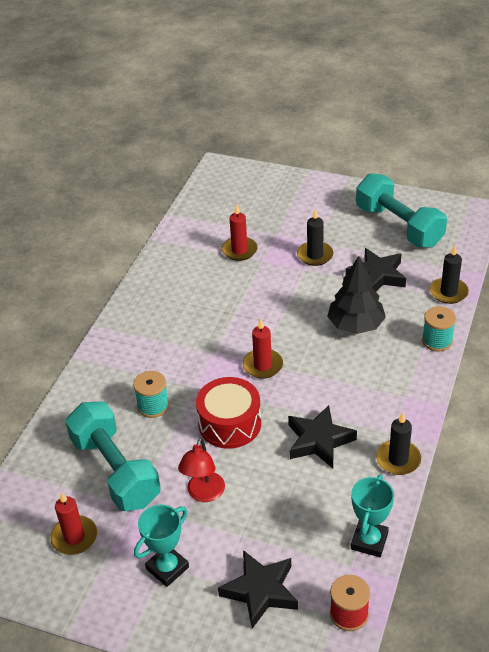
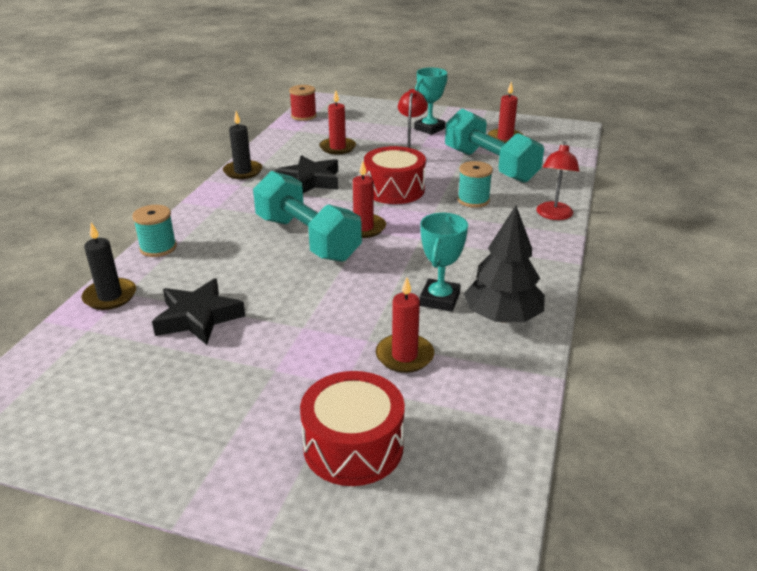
camera: 175 degrees right, 10 degrees down
(85, 382) = (553, 215): none -> red lamp
(260, 591) = (362, 122): black star -> none
(270, 204) = (353, 446): none -> red drum
(293, 514) = (337, 148): none -> red candle
(315, 255) = (283, 347): black candle -> none
(355, 325) = (248, 262): black tree -> black tree (502, 317)
(369, 541) = (281, 138): turquoise trophy -> turquoise trophy (440, 299)
(399, 226) = (126, 396): turquoise dumbbell -> turquoise dumbbell (307, 238)

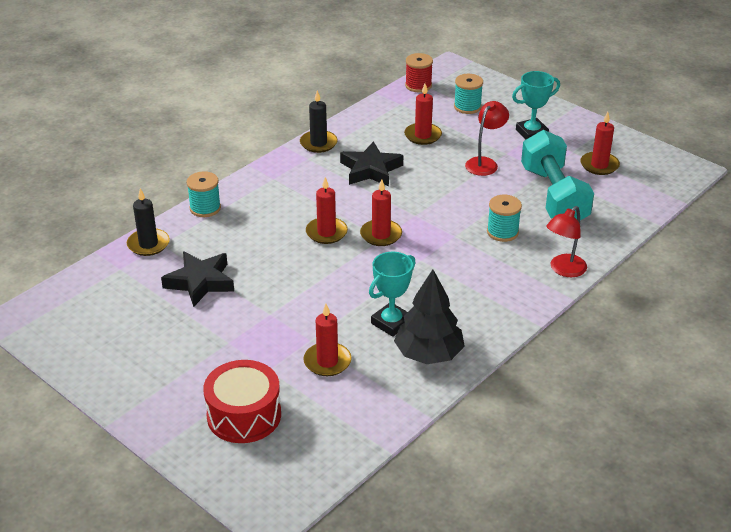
camera: 25 degrees right, 5 degrees up
(307, 238) = (326, 232): turquoise dumbbell -> red candle
(359, 122) = (467, 107): none -> turquoise spool
(394, 190) = (438, 200): red drum -> none

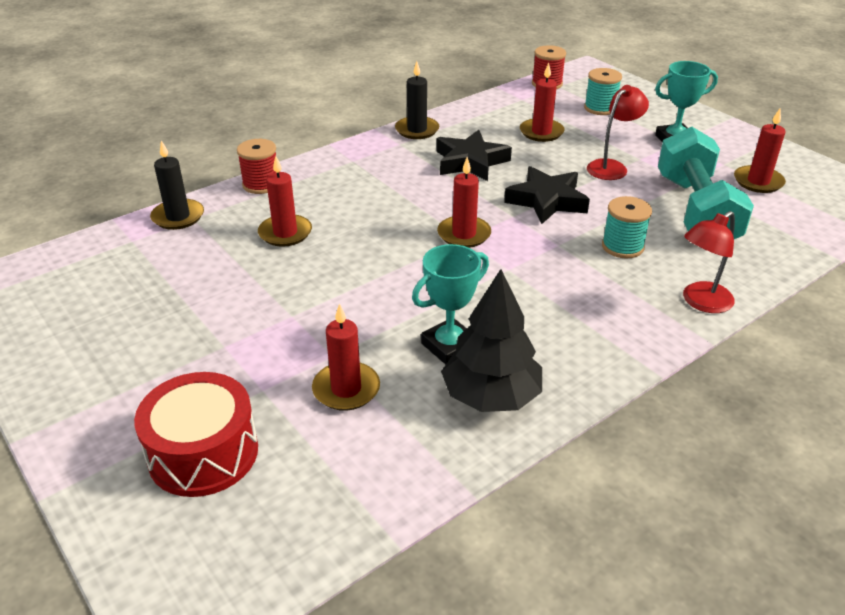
camera: 10 degrees right, 0 degrees up
(200, 282) = (220, 266): black star -> black star (547, 201)
(205, 208) = (261, 184): turquoise spool -> red spool
(326, 232) = (396, 225): red candle -> red candle (285, 233)

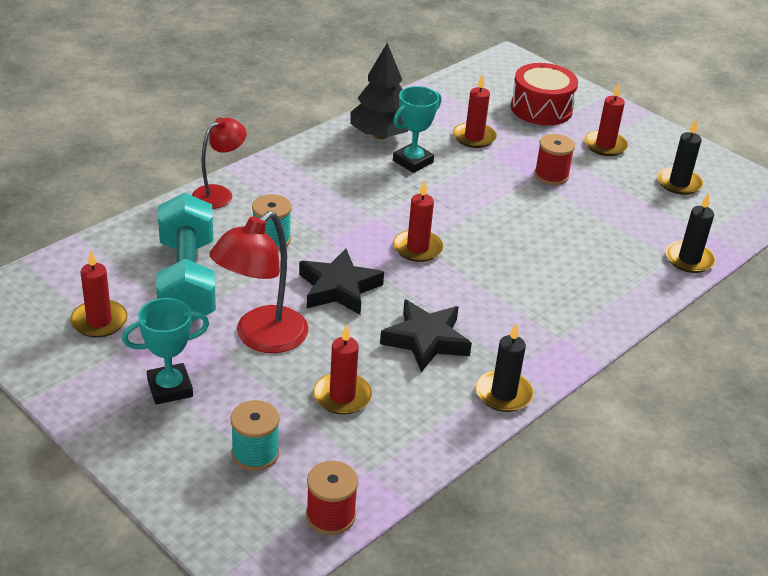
camera: 170 degrees right, 0 degrees up
(100, 305) = (679, 183): none -> black candle
(261, 184) = (639, 300): red spool -> red spool (551, 175)
(285, 233) = (580, 245): red candle -> red candle (605, 145)
(612, 167) = (261, 338): red lamp -> red lamp, size x1.54

